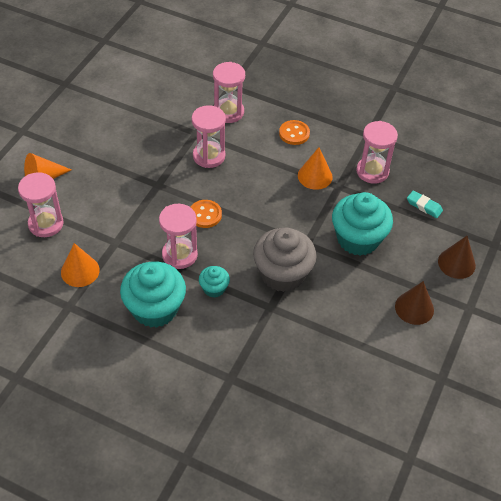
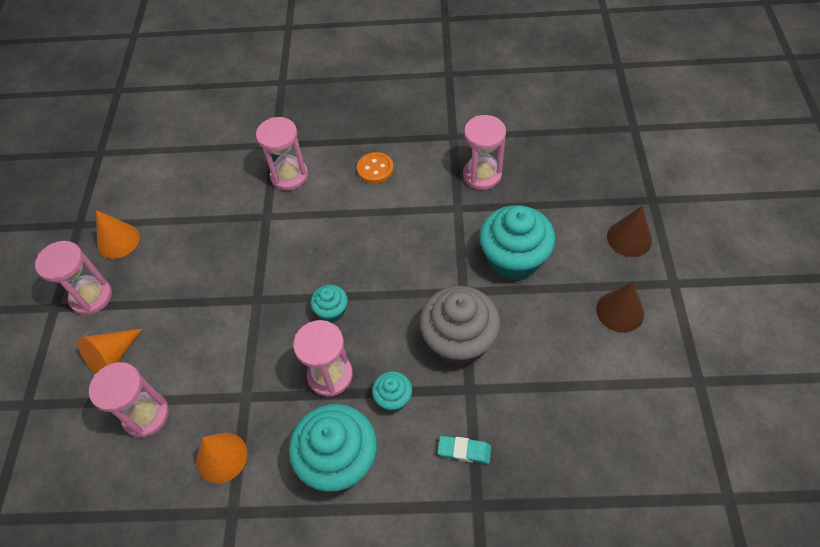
camera: 20 degrees left, 5 degrees up
(205, 215) = (332, 311): orange button -> turquoise cupcake
(209, 156) = (296, 237): pink hourglass -> pink hourglass (91, 297)
(315, 176) = (425, 208): orange cone -> orange cone (118, 241)
(424, 206) = (557, 190): turquoise eraser -> turquoise eraser (464, 451)

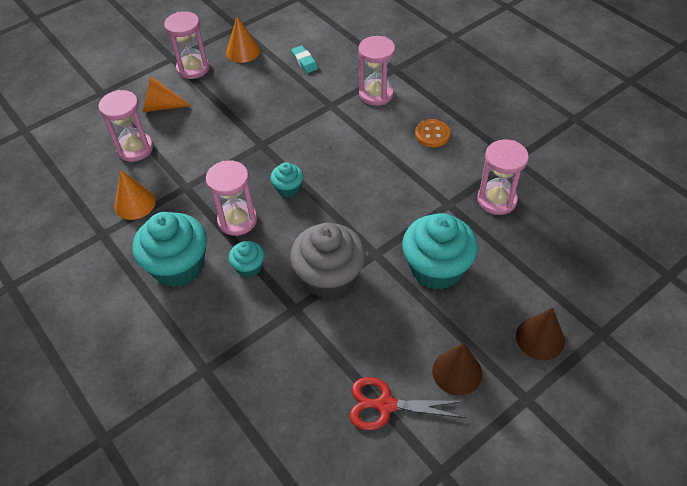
camera: 50 degrees right, 5 degrees down
(464, 451) = (241, 336): turquoise eraser -> turquoise eraser (304, 61)
(615, 380) = (386, 405): none -> red scissors

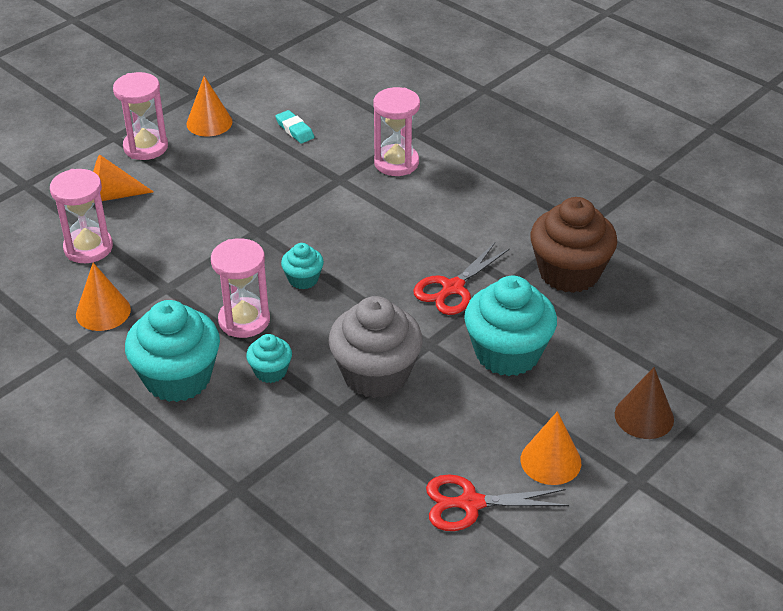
camera: 10 degrees left, 10 degrees down
(402, 206) = (452, 288): none -> red scissors
(432, 134) = (476, 205): orange button -> none
(457, 372) = (550, 461): brown cone -> orange cone
(496, 200) = (569, 272): pink hourglass -> brown cupcake

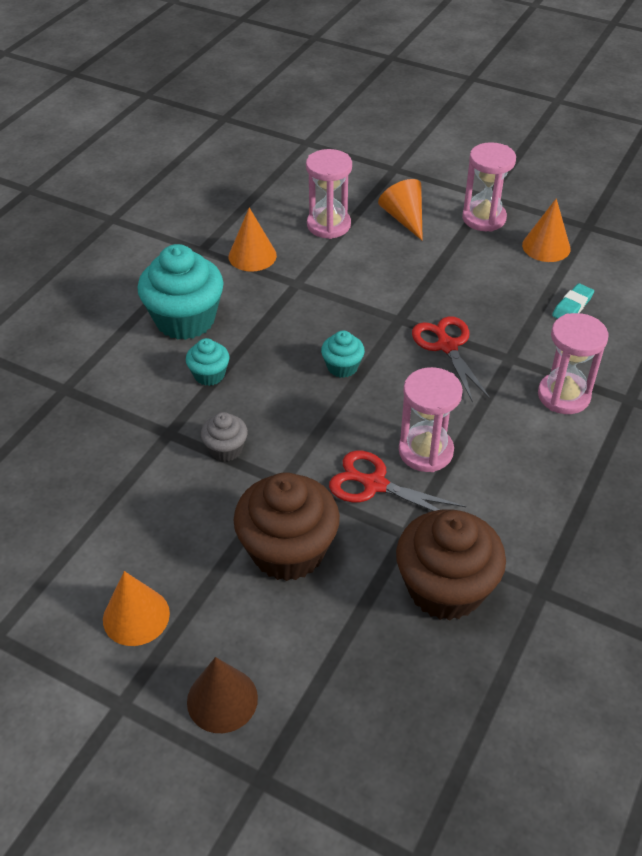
camera: 75 degrees right, 5 degrees up
(244, 320) = (270, 341): pink hourglass -> pink hourglass (425, 451)
(376, 374) = (226, 449): grey cupcake -> grey cupcake, size x0.49
(471, 503) = (68, 557): red scissors -> red scissors (447, 346)
(507, 353) = (288, 551): turquoise cupcake -> brown cupcake

